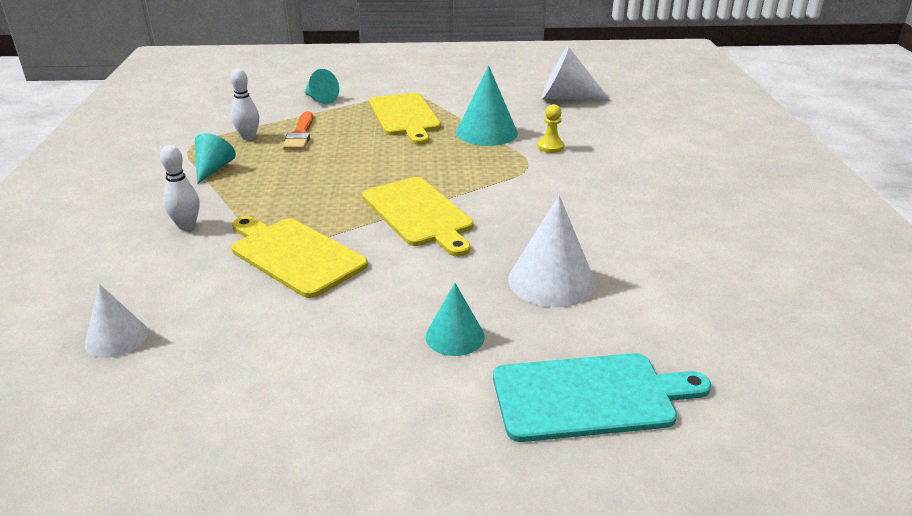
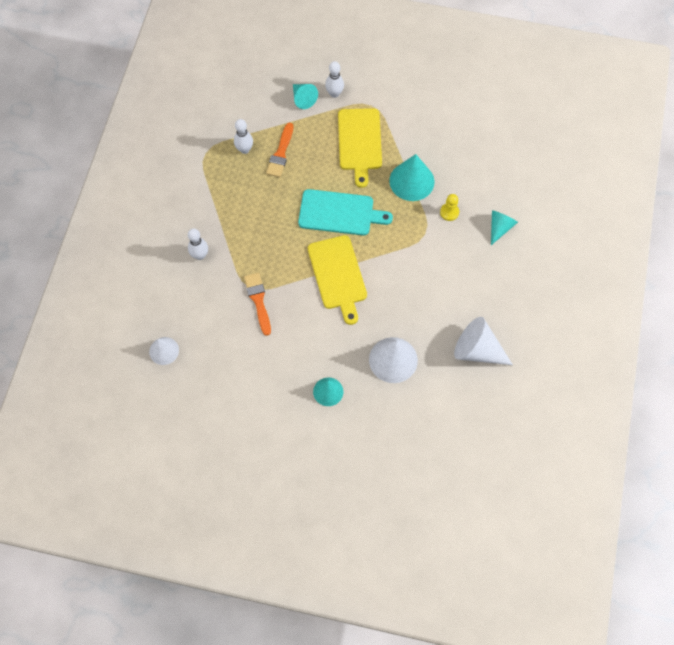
camera: 15 degrees right, 35 degrees up
(213, 169) = (218, 190): turquoise cone -> turquoise cone (500, 228)
(294, 255) = (258, 300): yellow cutting board -> orange brush
(359, 92) = (334, 93): none -> white bowling pin
(566, 98) = (491, 139): white cone -> white cone (477, 350)
(590, 396) = (378, 449): turquoise cutting board -> turquoise cutting board (339, 213)

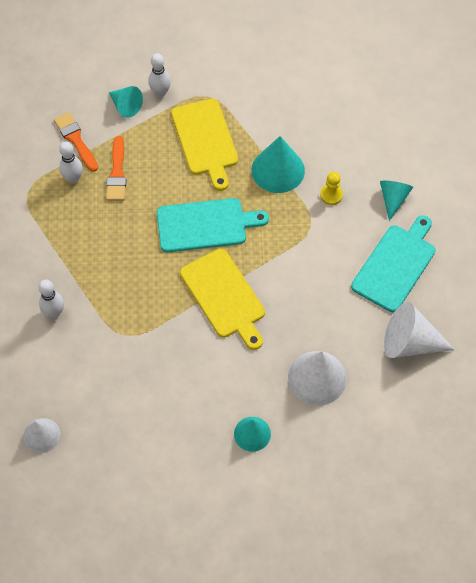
camera: 15 degrees left, 5 degrees down
(258, 300) = (139, 348): orange brush -> orange brush (76, 140)
(485, 283) = (395, 265): none -> turquoise cutting board

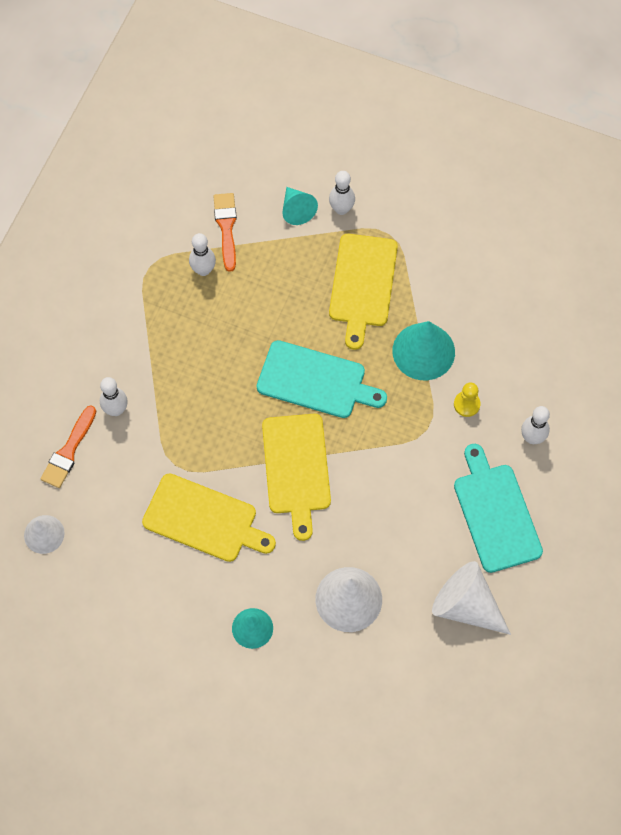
camera: 25 degrees right, 5 degrees up
(117, 173) = (251, 283): orange brush -> orange brush (68, 451)
(170, 367) = (204, 520): none -> yellow cutting board
(393, 199) = (532, 438): turquoise cone -> white bowling pin
(395, 265) = (496, 513): turquoise cutting board -> turquoise cutting board turned 75 degrees counterclockwise

